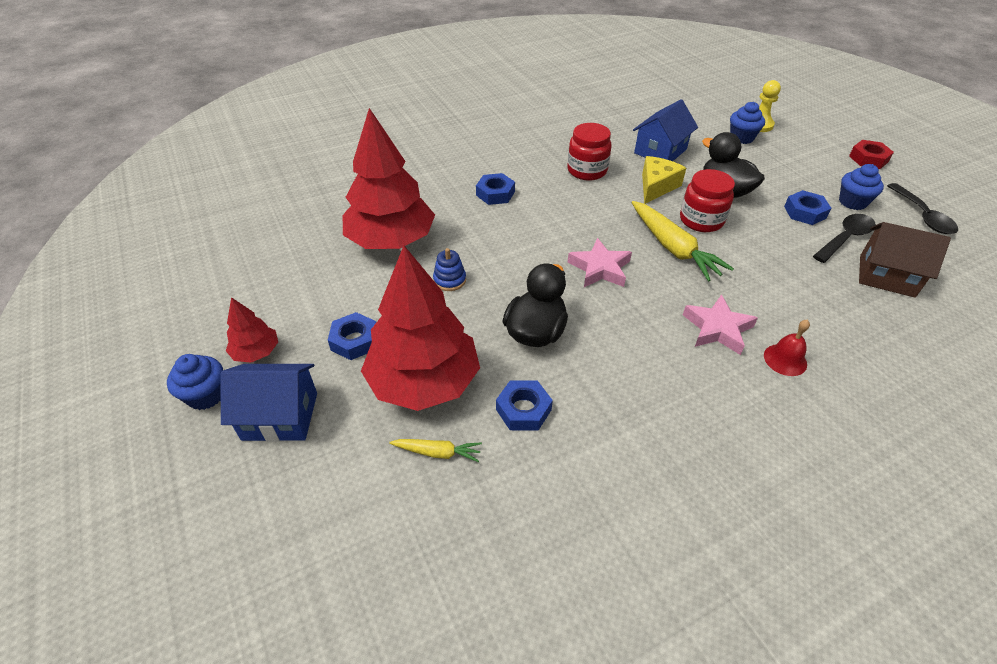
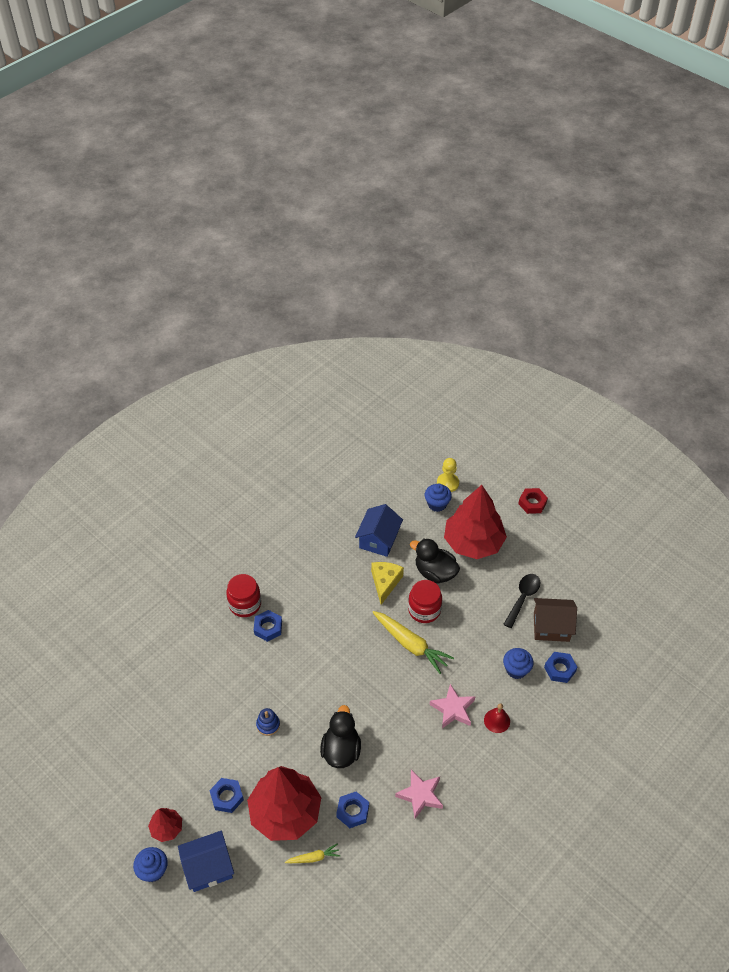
camera: 20 degrees left, 5 degrees up
(391, 241) = (210, 701): red tree -> red tree (473, 542)
(587, 170) = (329, 580): red jar -> red jar (245, 604)
(600, 268) = (366, 680): pink star -> pink star (420, 795)
(805, 212) = (493, 579): blue nut -> blue nut (560, 669)
(852, 202) = (525, 557): blue cupcake -> blue cupcake (516, 669)
(922, 216) = (572, 558): black spoon -> none

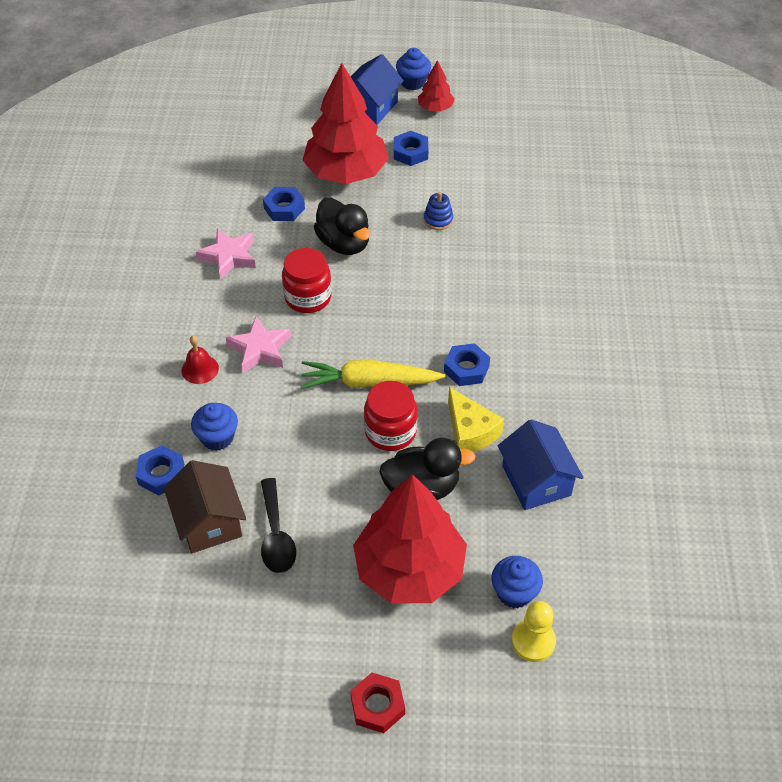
camera: 140 degrees right, 0 degrees up
(245, 604) = (595, 301): red jar -> red jar (308, 297)
(268, 628) = (542, 296): blue nut -> blue nut (466, 369)
(313, 858) = (287, 160): yellow carrot -> none
(551, 627) = (209, 521): brown house -> brown house turned 75 degrees counterclockwise

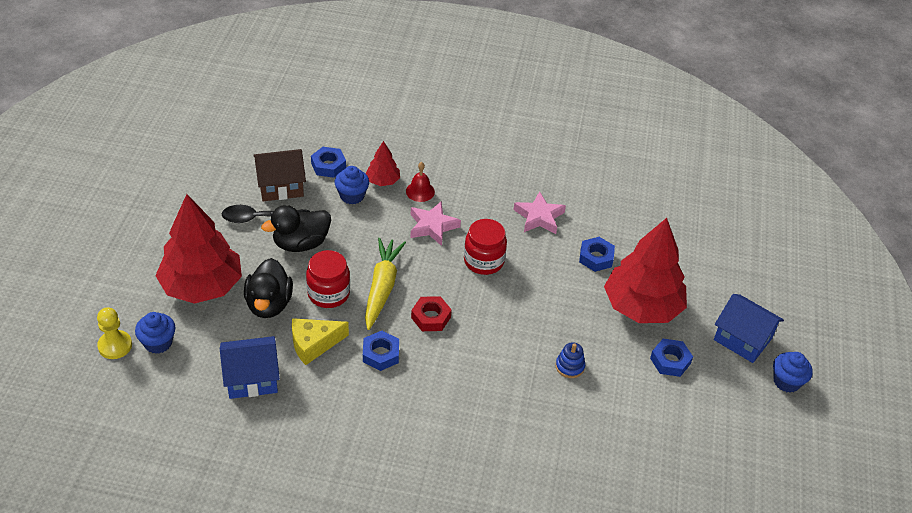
camera: 95 degrees right, 5 degrees down
(344, 243) = (545, 293): black duck -> black duck (301, 243)
(377, 706) = (107, 254): red nut -> red nut (431, 317)
(435, 108) = (743, 394): red tree -> red tree (383, 181)

